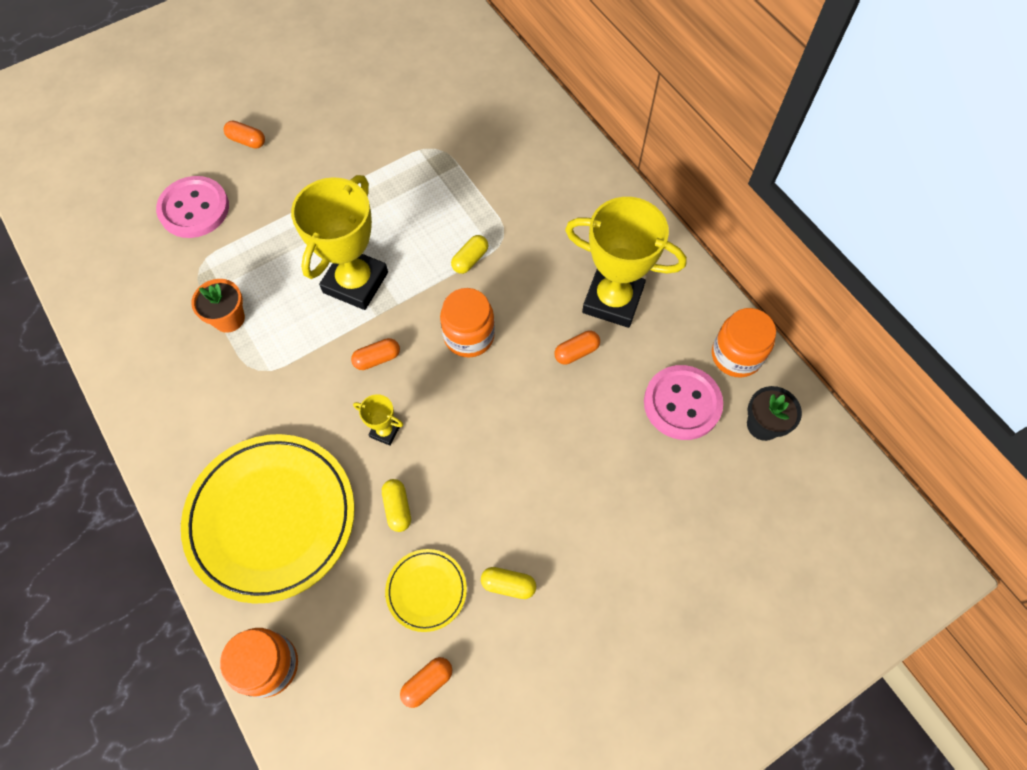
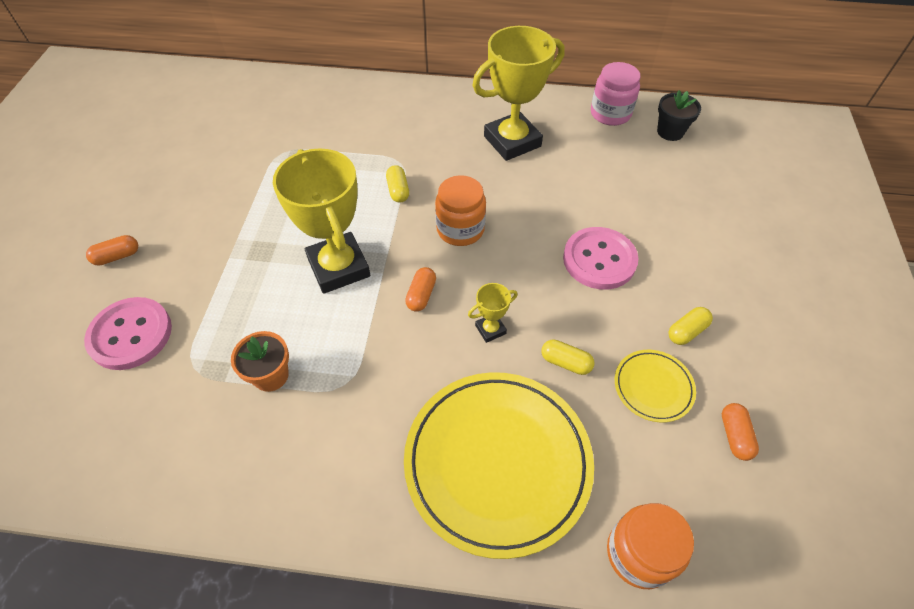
camera: 50 degrees left, 10 degrees down
(576, 352) = (533, 182): orange capsule -> none
(682, 403) = (622, 157): pink button -> pink button (599, 260)
(736, 355) = (610, 113): orange jar -> pink jar

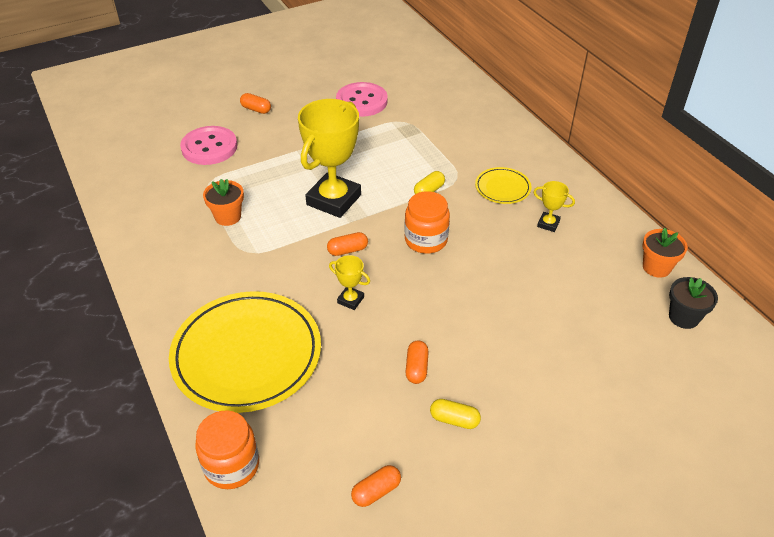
camera: 55 degrees right, 10 degrees down
(512, 141) = (548, 224): yellow trophy -> yellow trophy, size x0.44
(565, 362) = (358, 355): yellow capsule -> none
(599, 260) = (476, 332): pink button -> pink button (361, 101)
(610, 113) = (656, 267): pink jar -> orange flower pot
(611, 325) = (416, 368): none -> orange capsule
(653, 387) = (379, 418): yellow plate -> yellow plate (502, 188)

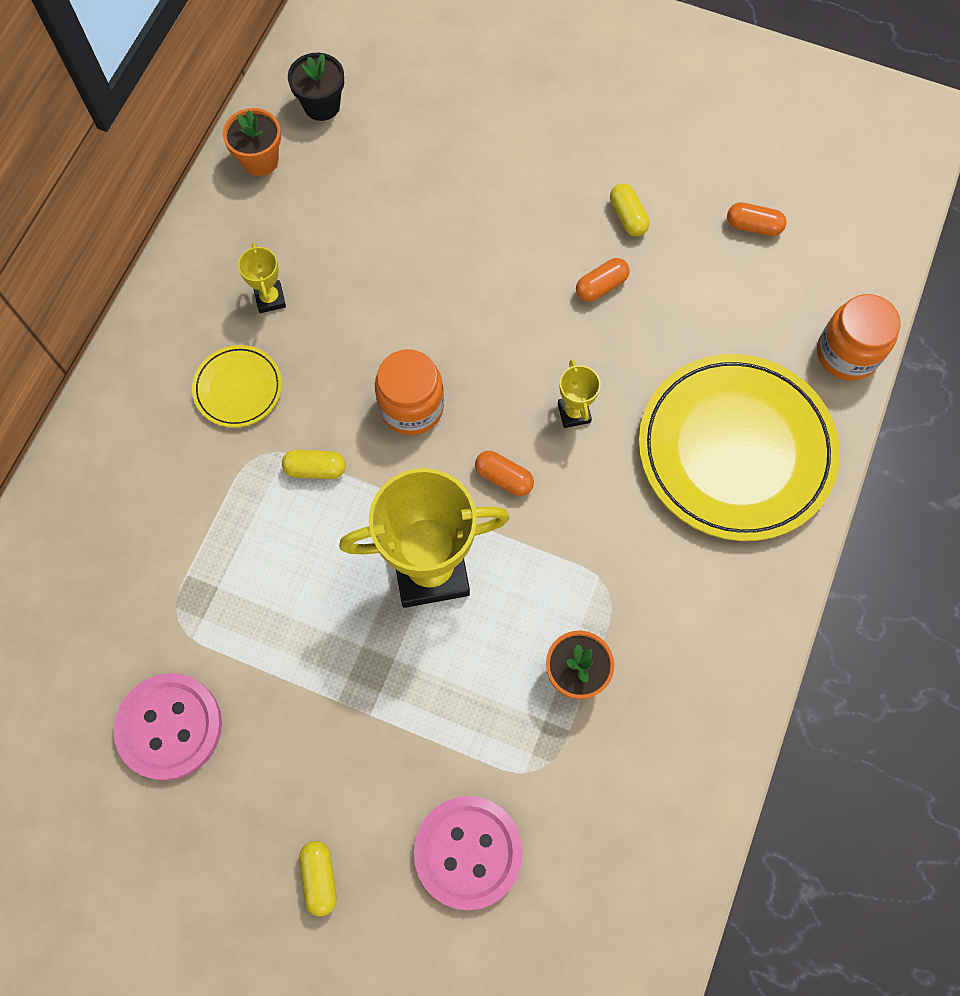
camera: 130 degrees left, 25 degrees up
(256, 109) = (319, 878): orange capsule -> yellow capsule

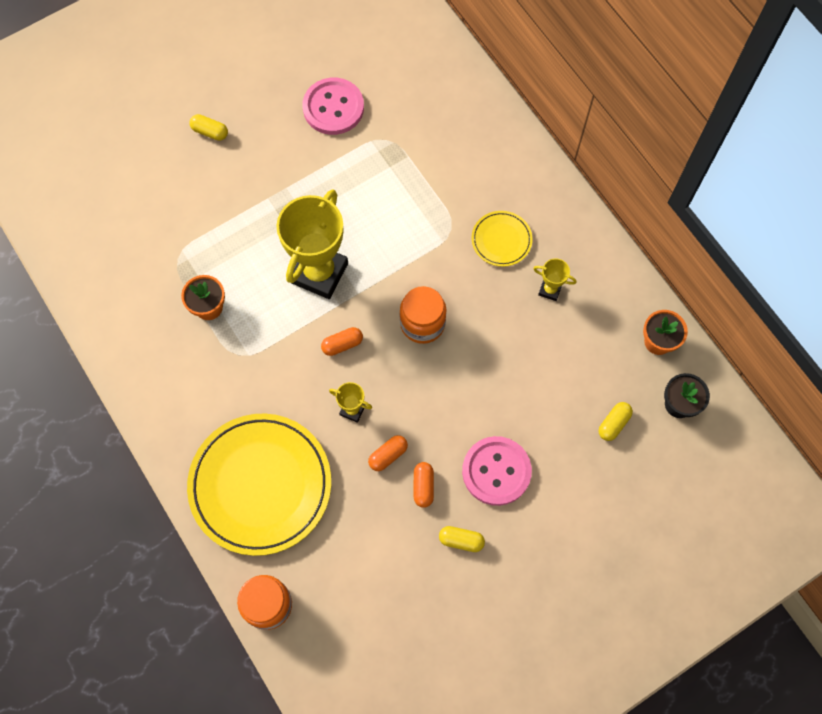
camera: 125 degrees right, 0 degrees up
(315, 469) = (421, 251): yellow capsule -> yellow capsule (613, 424)
(468, 852) = (167, 201): pink button -> pink button (496, 471)
(753, 226) = (397, 618): orange capsule -> orange capsule (388, 455)

